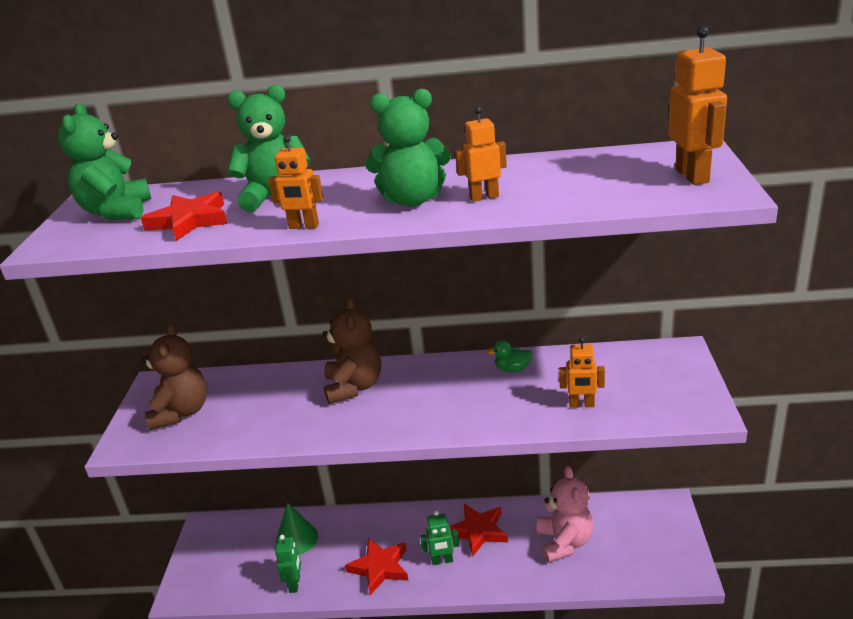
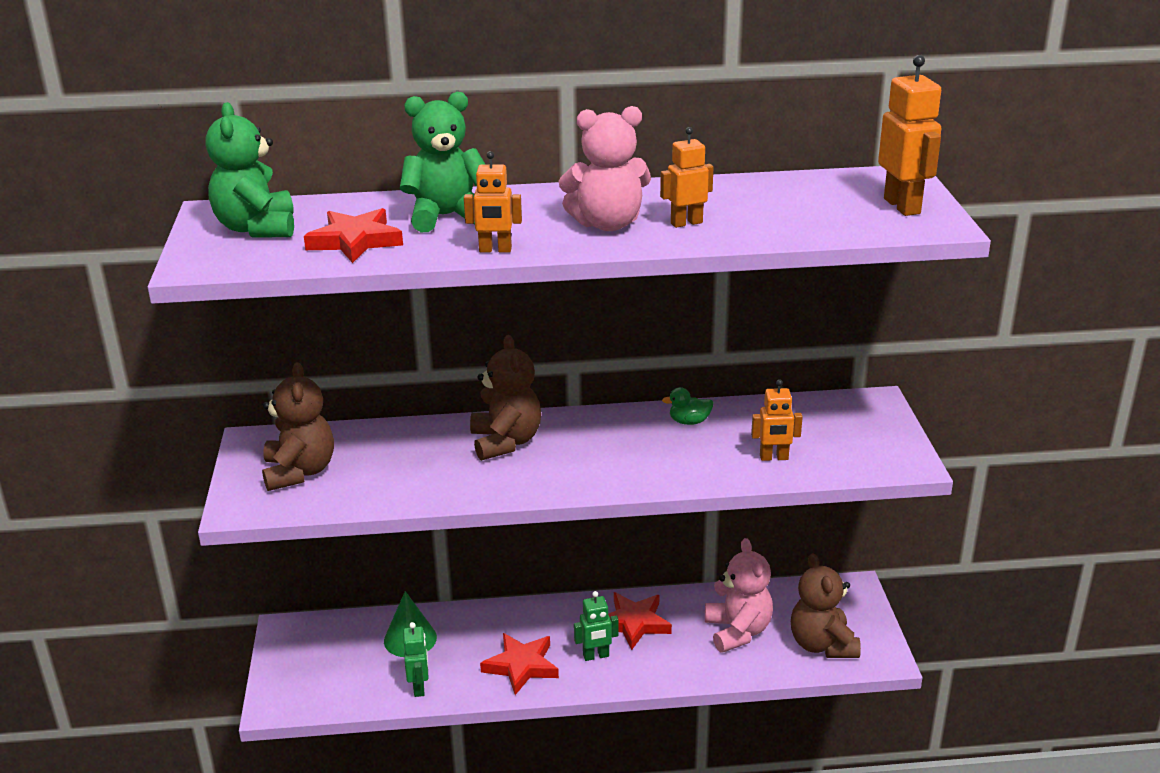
camera: 10 degrees left, 0 degrees up
(412, 200) = (607, 224): green teddy bear -> pink teddy bear
(636, 558) = (822, 645): none -> brown teddy bear

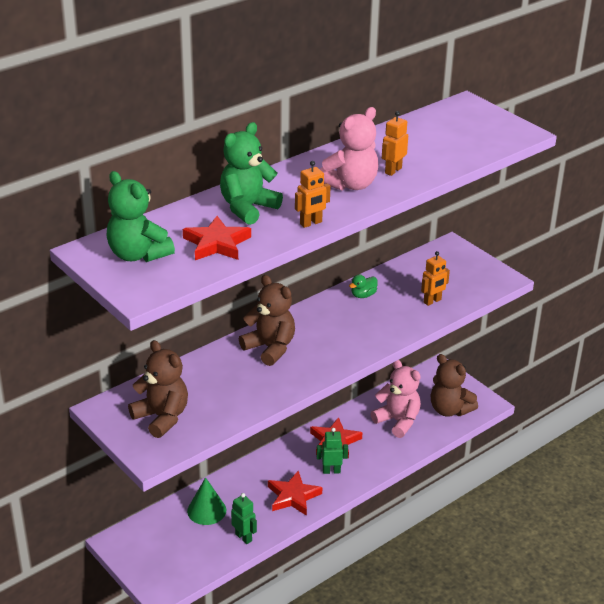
camera: 35 degrees left, 5 degrees up
(596, 656) = (331, 471): green robot -> green robot turned 135 degrees counterclockwise
(902, 206) = (490, 125): orange robot -> none

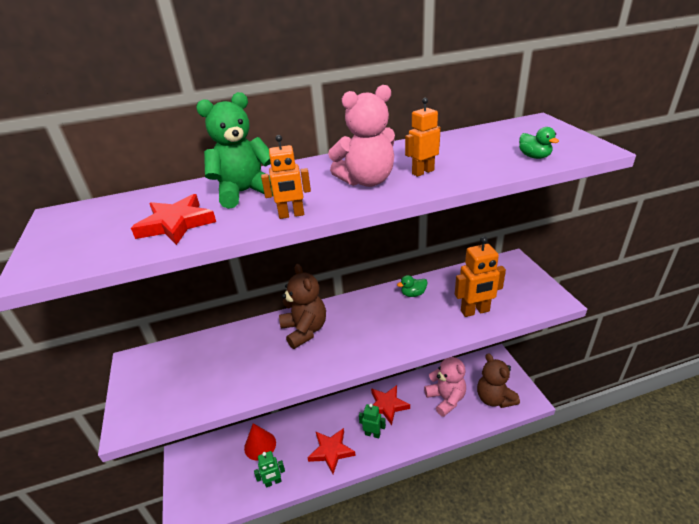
camera: 25 degrees right, 0 degrees up
(138, 254) = (93, 225): green teddy bear -> none
(162, 417) = (169, 382): brown teddy bear -> none
(206, 510) = (260, 445): green cone -> red cone
(243, 537) = (273, 482): green robot -> green robot turned 90 degrees clockwise
(432, 301) = (475, 311): orange robot -> orange robot, size x1.56
(478, 145) = (534, 157): none -> green duck

